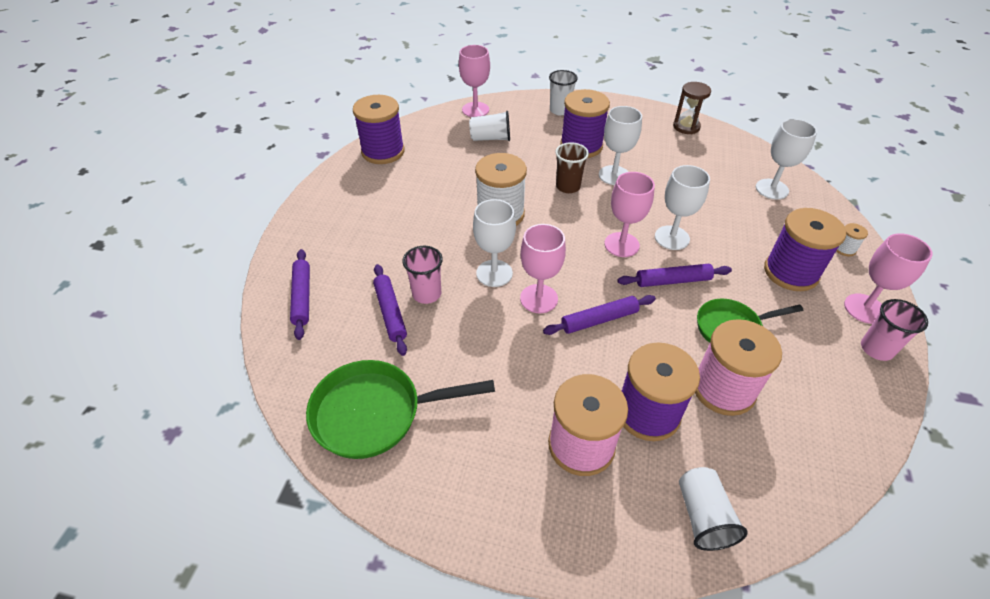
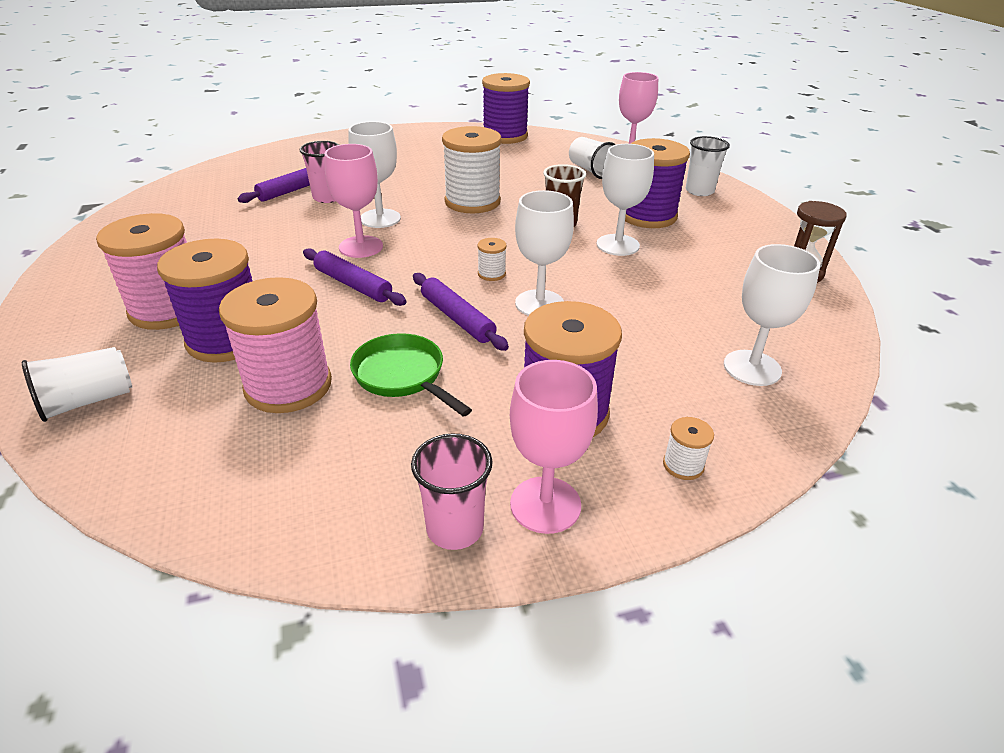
camera: 60 degrees right, 10 degrees down
(302, 297) = (289, 157): purple rolling pin -> none
(375, 413) = (175, 212): green pan -> none
(621, 244) = (491, 274): pink goblet -> white spool

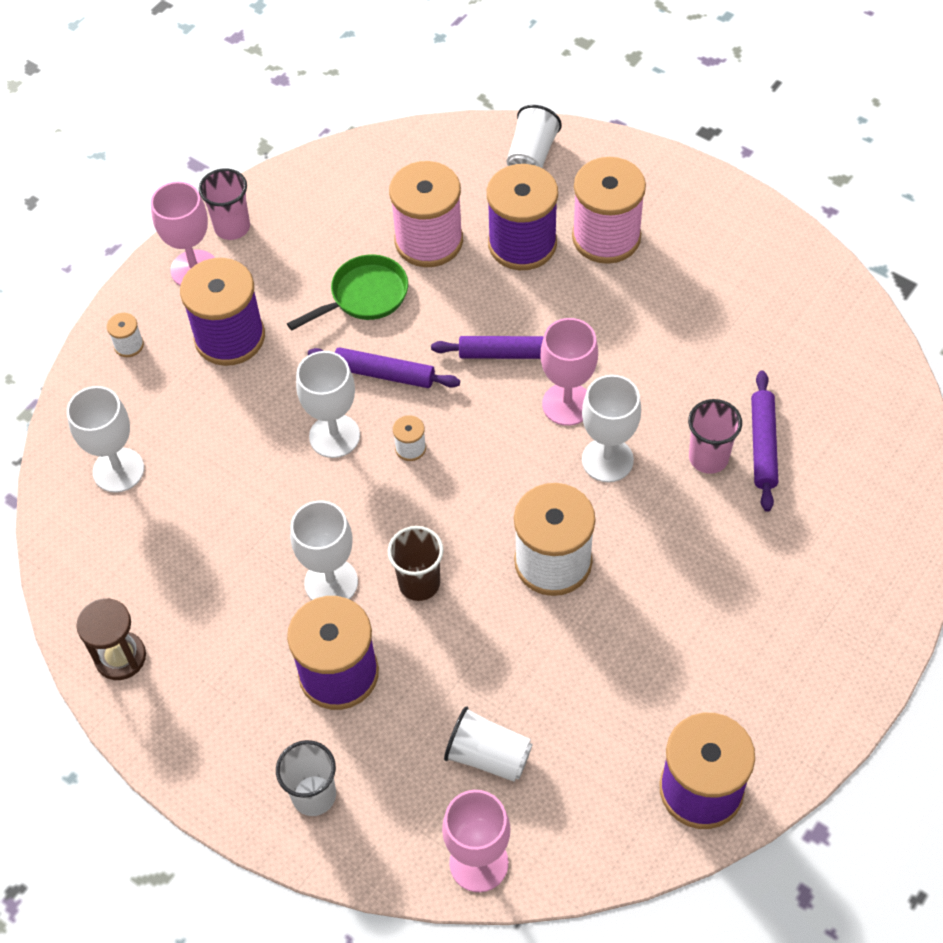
camera: 145 degrees right, 20 degrees up
(402, 376) = (364, 296): green pan -> green pan turned 45 degrees counterclockwise

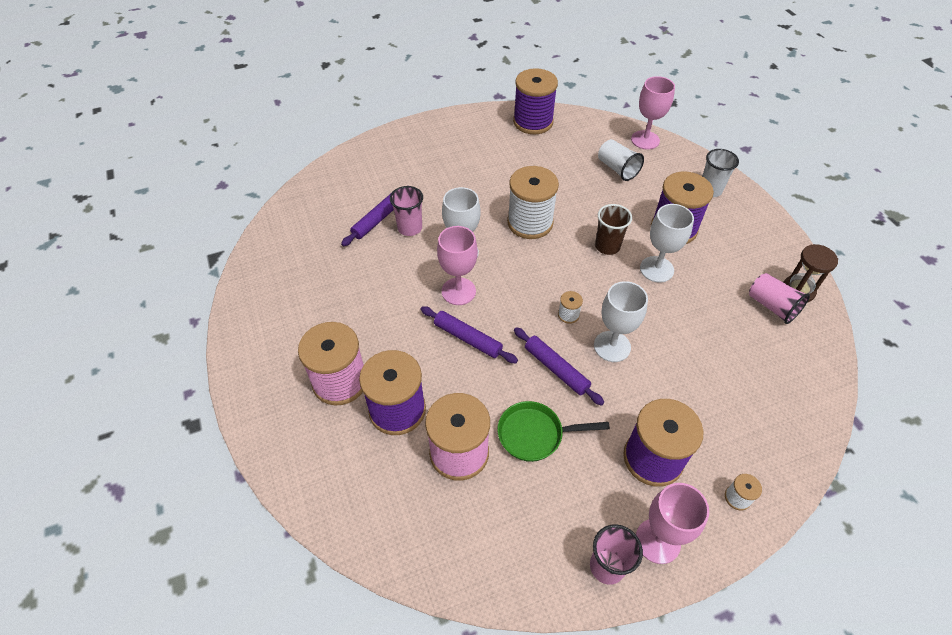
camera: 150 degrees left, 5 degrees down
(118, 470) = (772, 400): white goblet -> none
(151, 608) = (772, 306): none -> pink cup
(531, 155) = (327, 482): white cup -> none

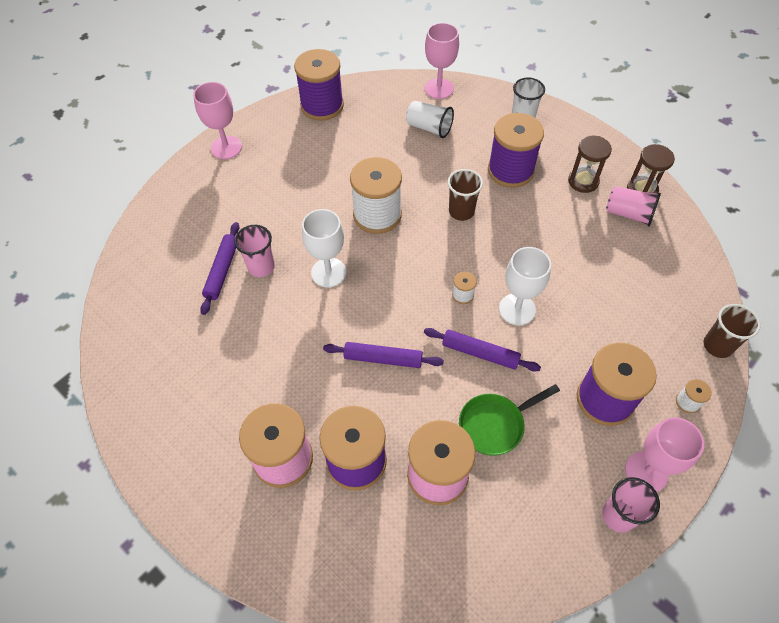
camera: 25 degrees left, 5 degrees up
(458, 291) = (347, 314): pink goblet -> pink goblet (226, 147)
(656, 269) = (516, 217): white goblet -> none
(741, 262) = (583, 181): none -> brown hourglass
(800, 460) = (717, 345): none -> brown cup

